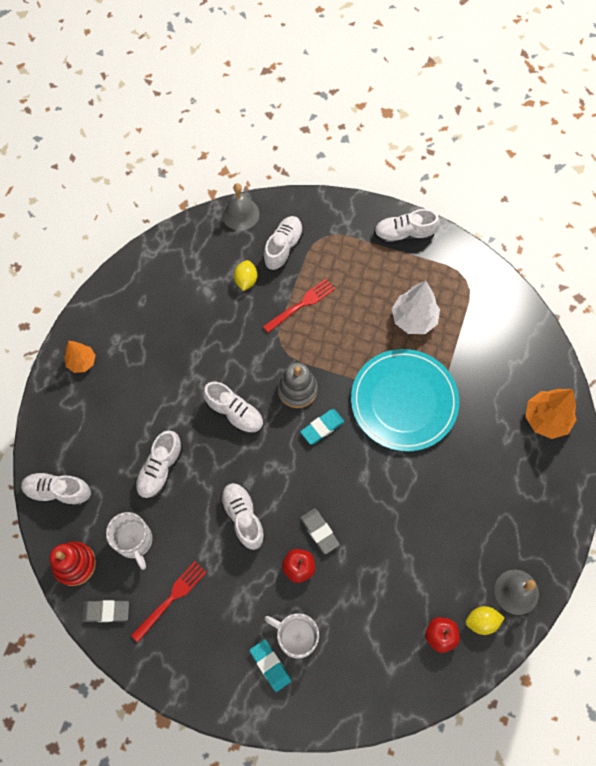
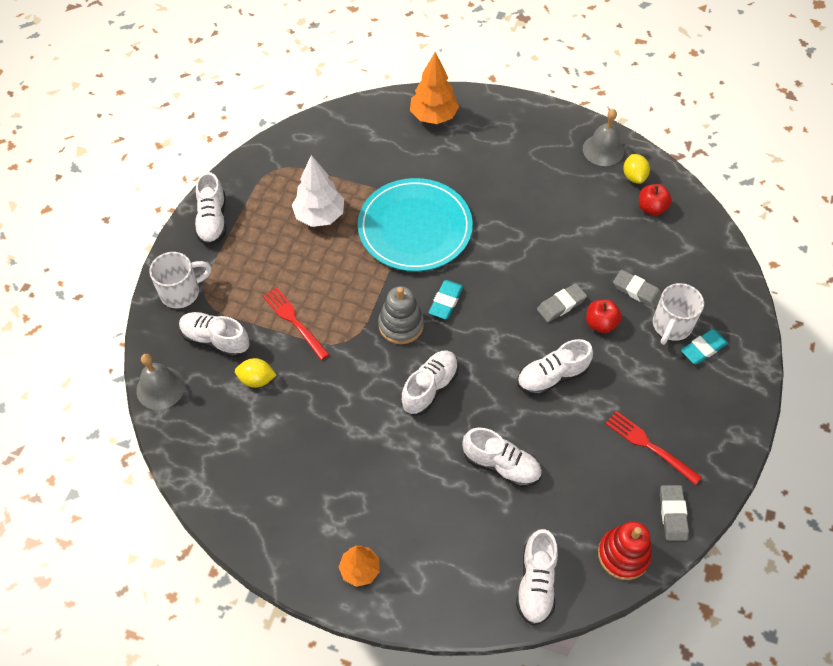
camera: 90 degrees left, 10 degrees down
(134, 541) = (589, 488): white mug -> white mug (181, 292)
(322, 427) = (446, 301): turquoise eraser -> turquoise eraser turned 60 degrees clockwise
(336, 607) = (636, 291): none -> grey eraser

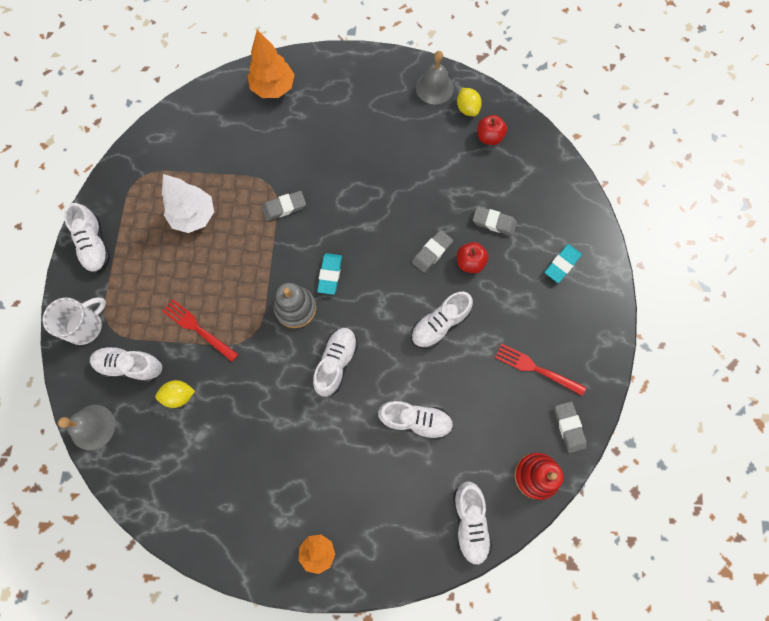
camera: 15 degrees left, 15 degrees up
(415, 228) = (284, 207): turquoise plate -> grey eraser
(671, 326) = (530, 249): white mug -> none

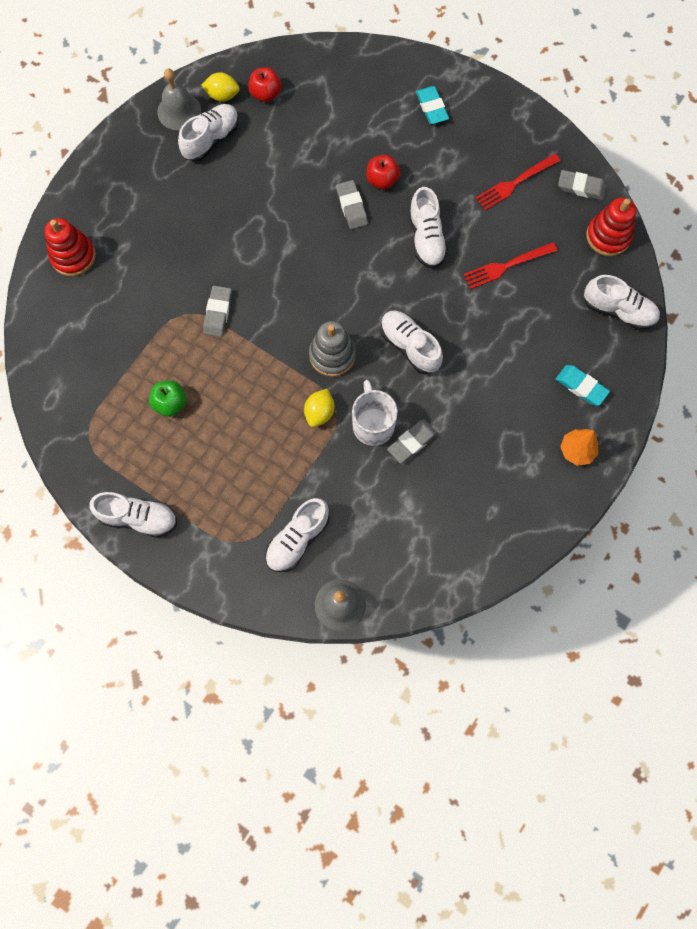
camera: 60 degrees left, 0 degrees up
(85, 326) = (226, 566): white mug -> white mug (373, 424)
(179, 395) = (357, 505): yellow lemon -> yellow lemon (319, 412)
(194, 216) = (170, 403): white tree -> green apple
(197, 328) = (297, 456): red fork -> red fork (506, 266)
(273, 88) = (73, 256): orange tree -> red stacking toy
(330, 275) = (317, 307): turquoise eraser -> turquoise eraser (581, 386)
(415, 420) = (504, 307): white shoe -> white shoe (211, 139)
(494, 222) = (355, 139): grey eraser -> grey eraser (412, 442)

